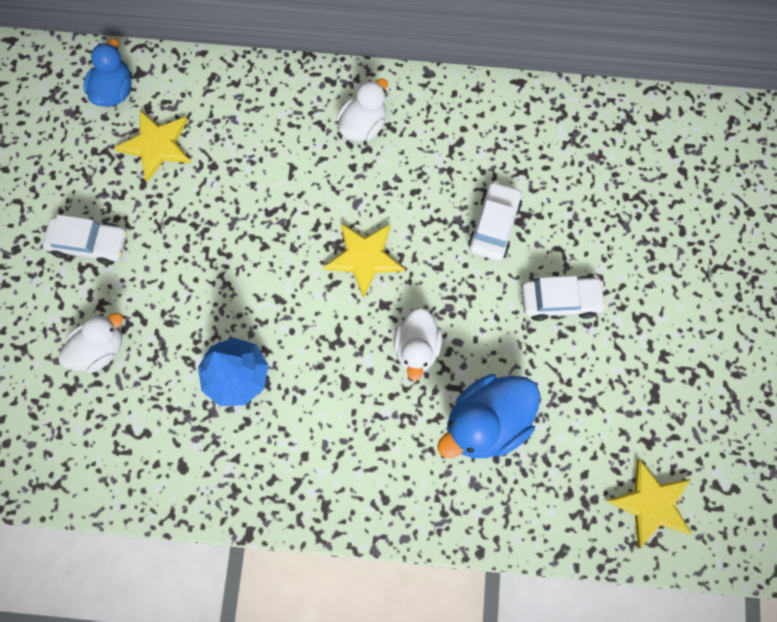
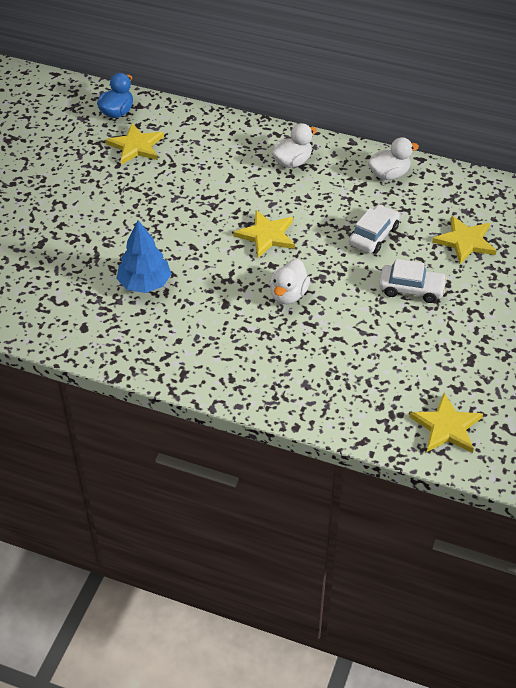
camera: 15 degrees right, 25 degrees down
(89, 243) = (66, 190): white car -> none
(100, 349) = (50, 249): white duck -> white duck (389, 174)
(486, 423) = (328, 349): blue duck -> none
(605, 207) = (465, 241): none -> yellow star

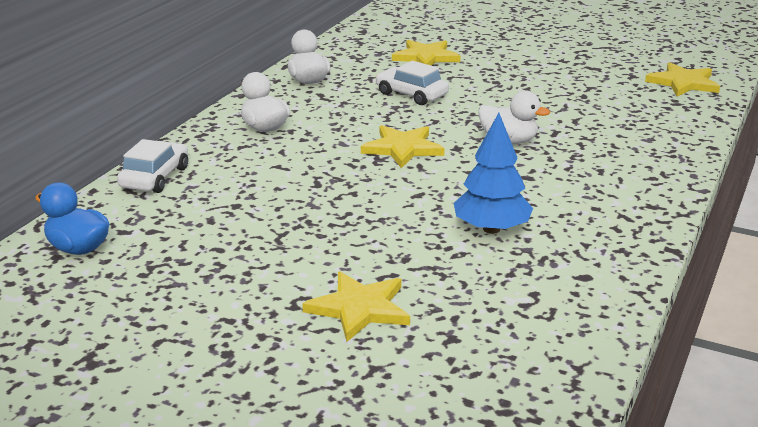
camera: 85 degrees left, 20 degrees down
(136, 146) = (178, 233): yellow star -> yellow star (359, 308)
(411, 289) = (497, 83): white car -> white car (155, 177)

